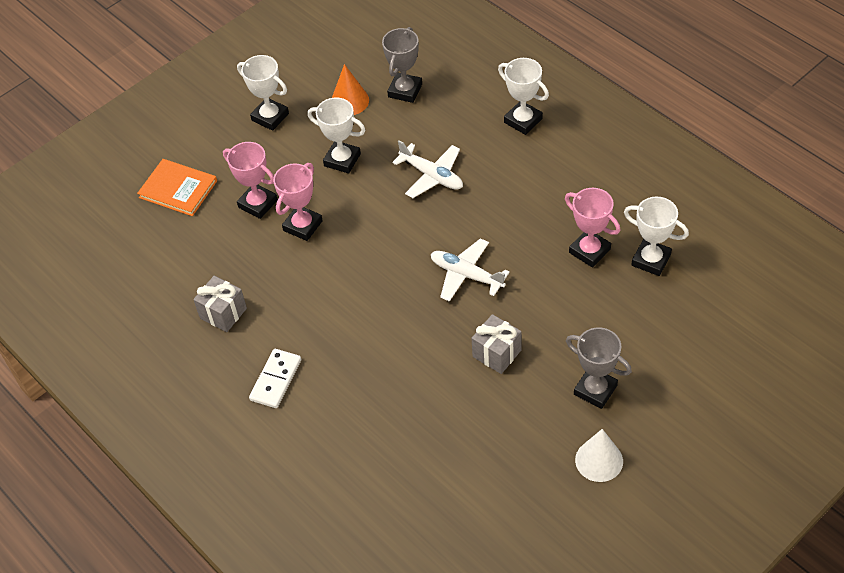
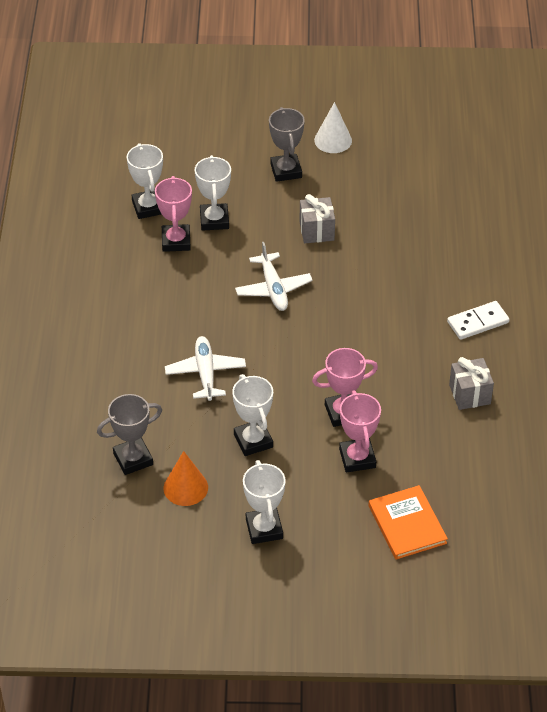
camera: 140 degrees left, 5 degrees down
(523, 120) = (86, 359): white trophy -> white trophy (214, 220)

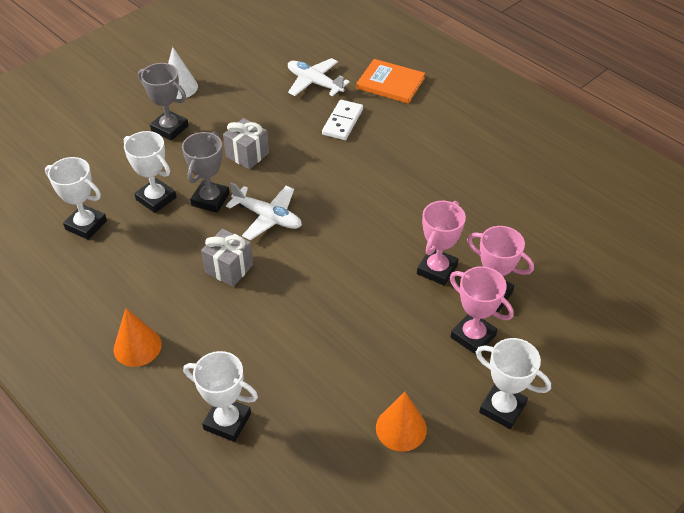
camera: 45 degrees left, 0 degrees up
(90, 314) = (137, 346): none -> orange cone
(133, 459) = (328, 441): grey trophy -> grey trophy (210, 199)
(176, 241) = (143, 235): pink trophy -> pink trophy (473, 336)
(205, 373) = (297, 320): white plane -> white plane (314, 83)
(253, 441) = (402, 344): white trophy -> white trophy (227, 421)
(407, 524) = (588, 315): orange book -> orange book (390, 83)
(469, 394) = (499, 191): grey gift -> grey gift (229, 268)
(478, 322) = (439, 141): white domino -> white domino (343, 122)

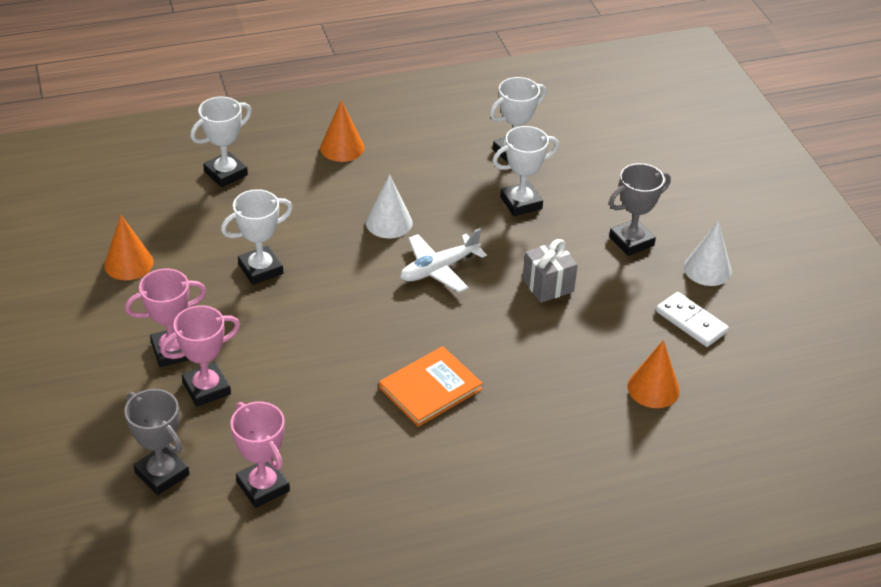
camera: 115 degrees right, 5 degrees down
(210, 199) = (494, 238): grey trophy -> grey trophy (162, 474)
(229, 268) = (389, 222): grey gift -> white cone
(314, 83) = (653, 388): white plane -> orange cone
(343, 122) = (558, 384): white domino -> white domino (691, 322)
(390, 83) = (611, 463): orange book -> orange book (430, 388)
(437, 269) = (272, 363): pink trophy -> pink trophy (263, 486)
(502, 408) = (86, 333): white trophy -> white trophy (260, 269)

